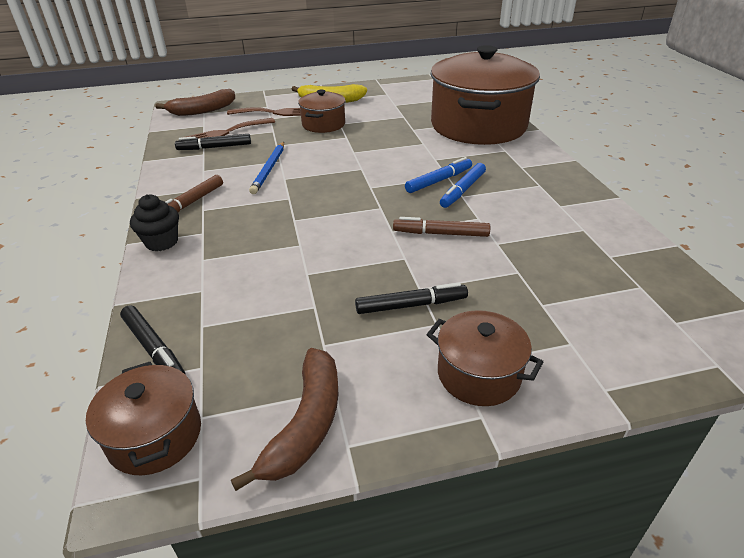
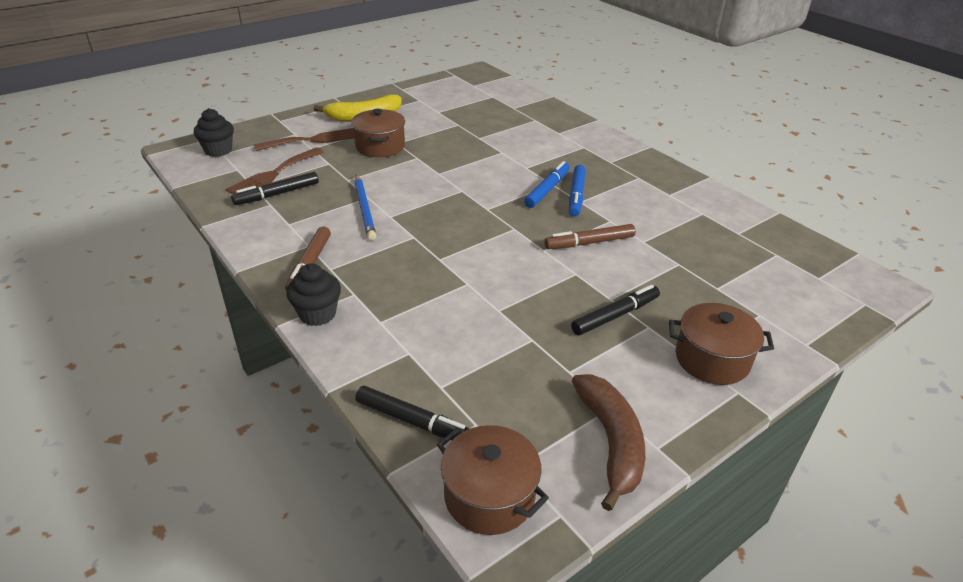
camera: 25 degrees left, 0 degrees up
(202, 110) = (218, 150): brown banana -> black cupcake
(478, 126) = (540, 124): brown pot -> none

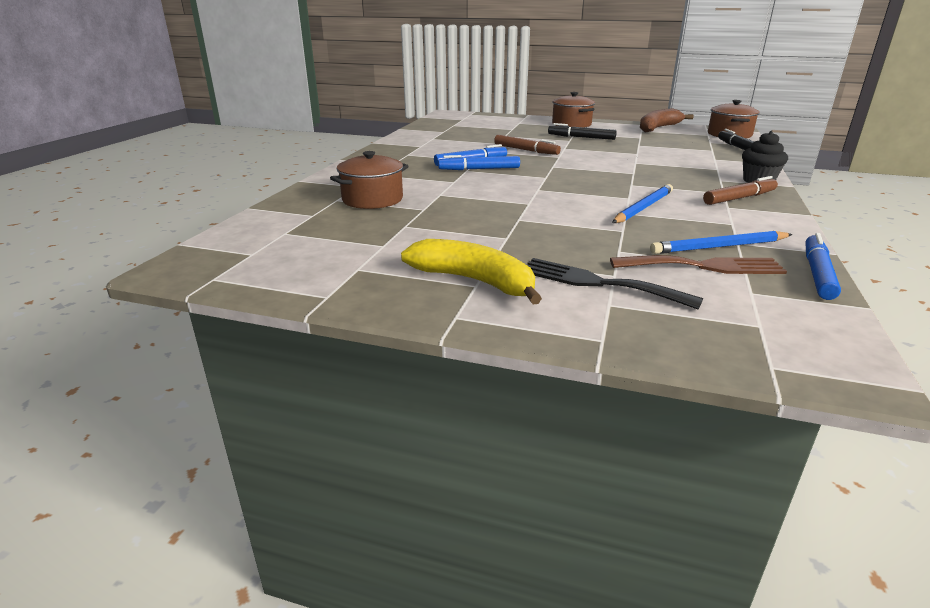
camera: 125 degrees left, 10 degrees down
(208, 199) = (817, 274): none -> blue marker
(218, 150) = (765, 333): black cupcake -> none
(277, 194) = (719, 247): black marker -> blue pencil
(313, 140) = (597, 283): brown fork -> black fork
(380, 146) = (532, 241): brown pot -> brown pot (372, 199)

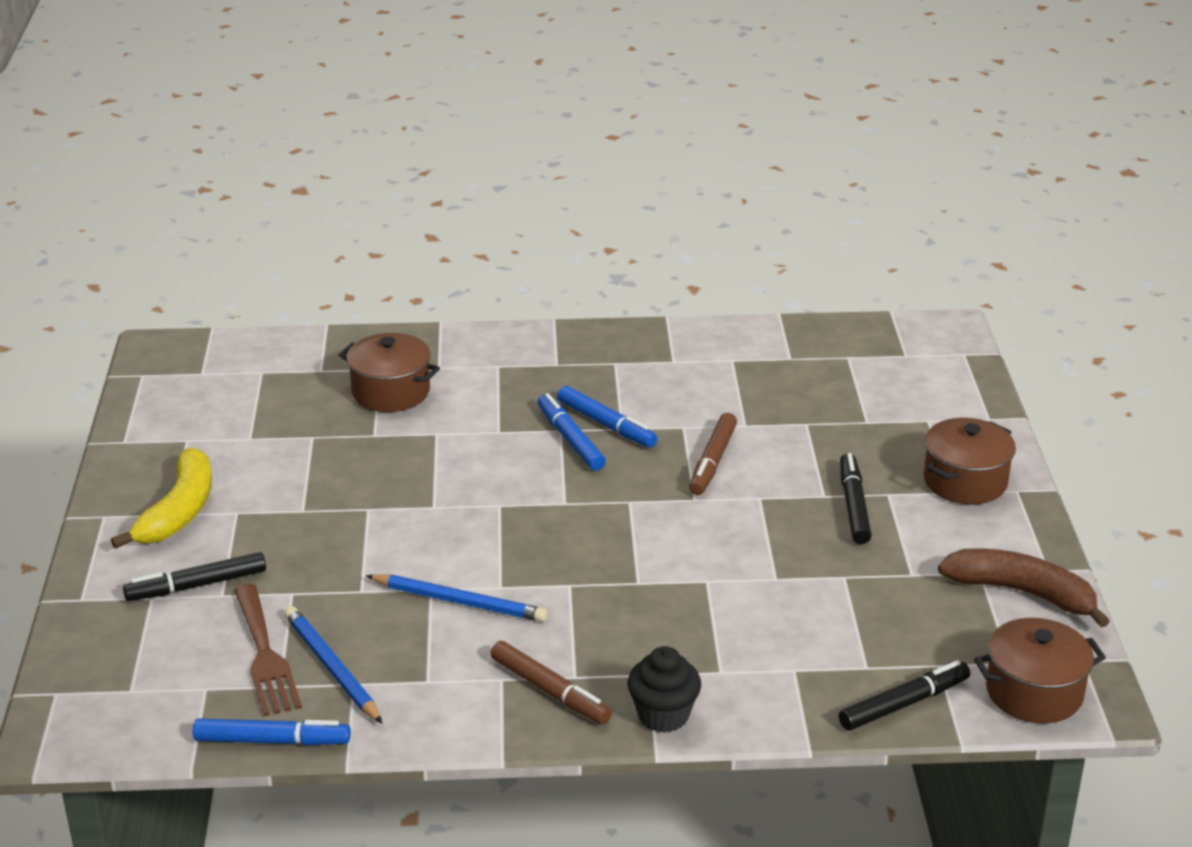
camera: 70 degrees right, 5 degrees up
(597, 283) = (197, 585): black fork -> black marker

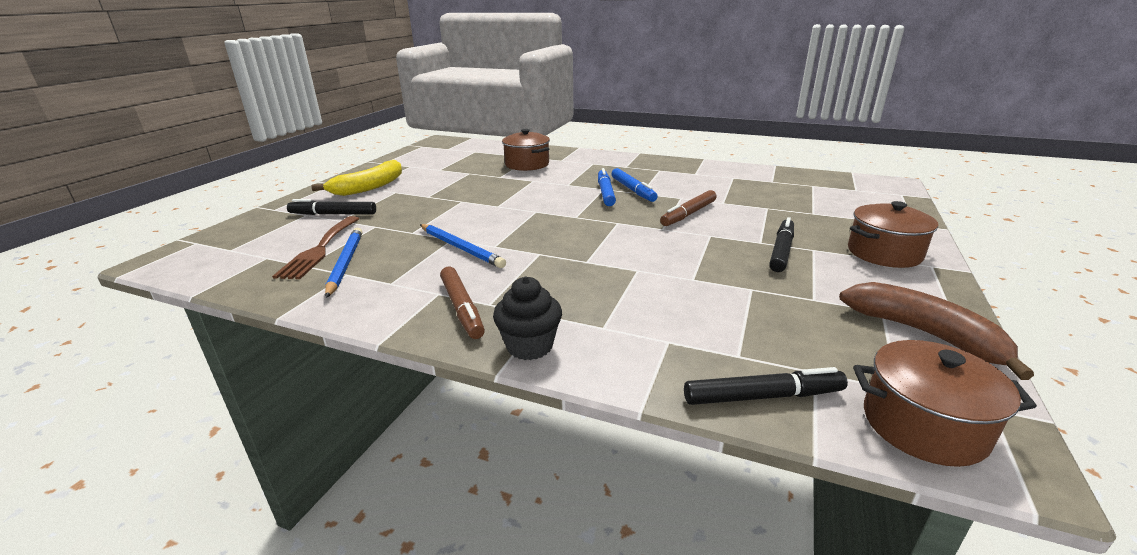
camera: 25 degrees right, 5 degrees down
(271, 741) = (256, 292): blue marker -> none

